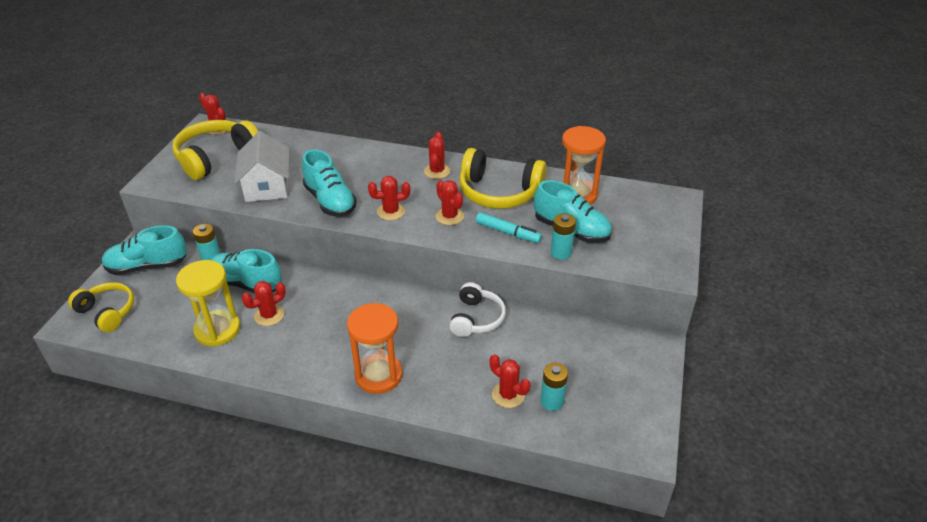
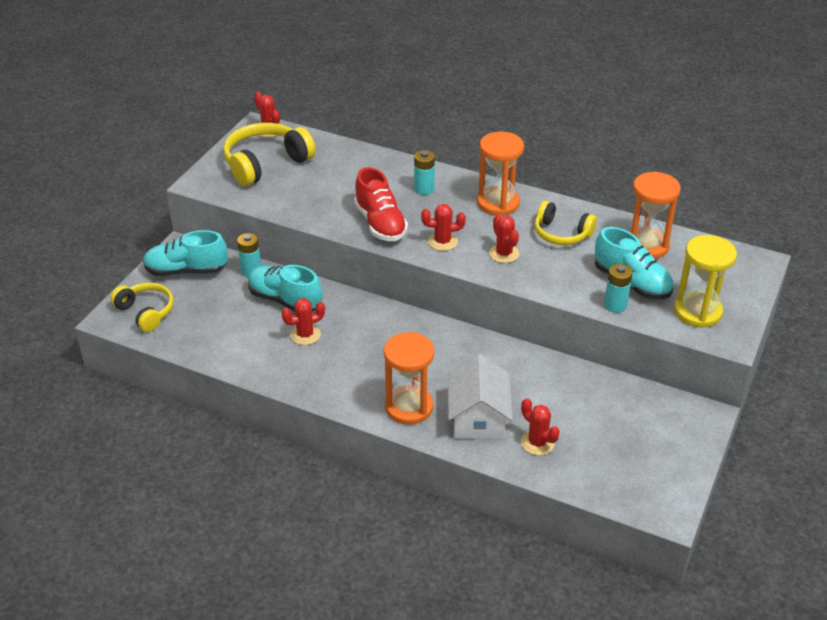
camera: 10 degrees right, 0 degrees up
(217, 330) = (253, 343): yellow hourglass -> yellow hourglass (697, 311)
(267, 186) = (316, 200): white house -> white house (478, 418)
(330, 201) = (380, 224): turquoise shoe -> red shoe
(437, 171) = (498, 203): red cactus -> orange hourglass
(476, 318) = (518, 364): white headphones -> none
(499, 192) = (561, 233): yellow headphones -> yellow headphones, size x0.64
(508, 233) = (563, 278): turquoise marker -> none
(552, 401) = (581, 455): turquoise battery -> turquoise battery (424, 189)

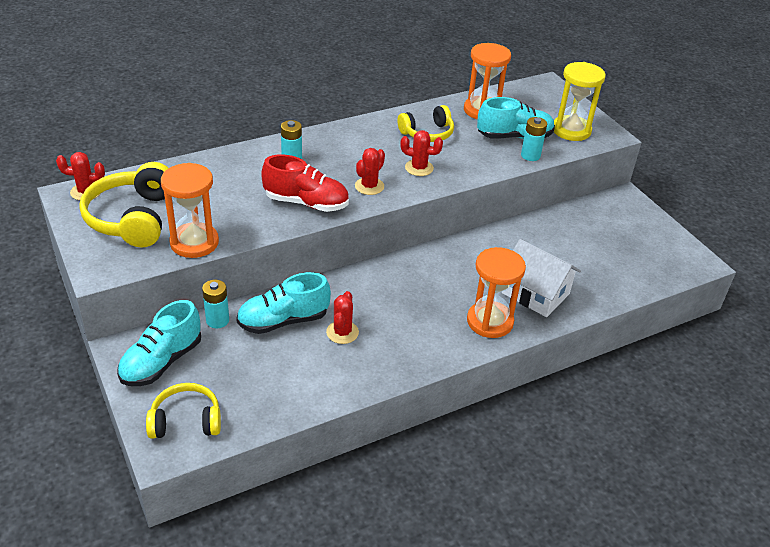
camera: 55 degrees left, 0 degrees up
(498, 203) = (356, 139): orange hourglass -> orange hourglass (194, 242)
(537, 443) = (587, 280): red cactus -> none

